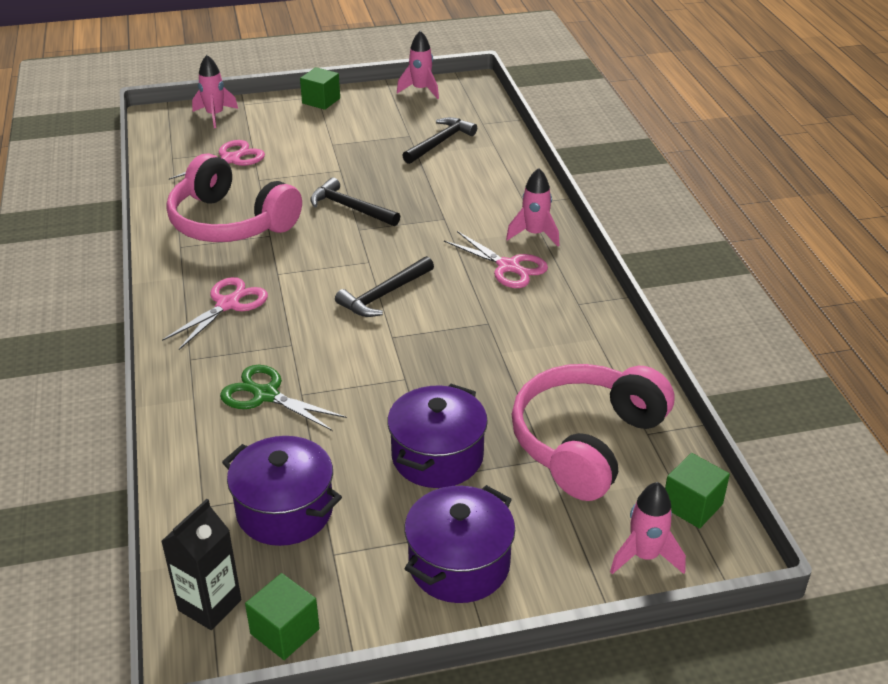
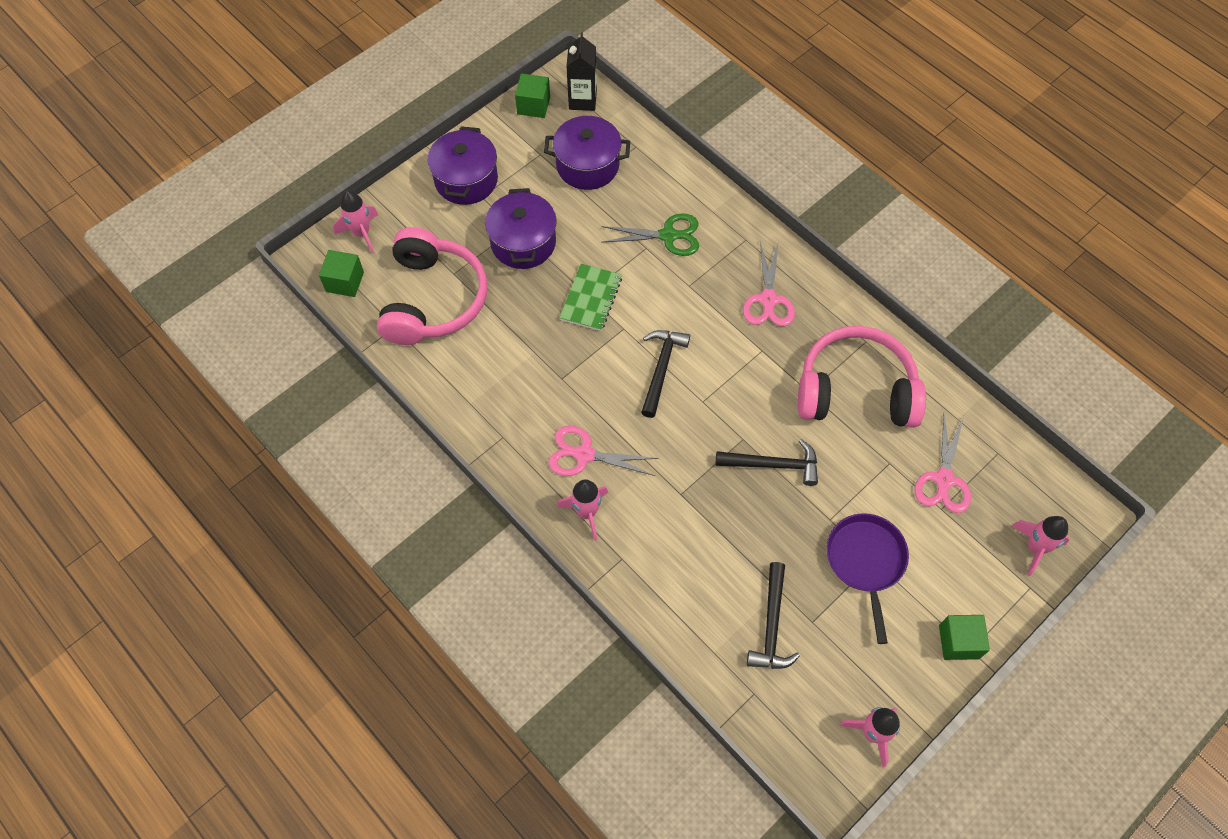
camera: 150 degrees right, 25 degrees up
(339, 145) = (865, 561): none -> purple pan
(404, 373) = (591, 298): none -> green notebook

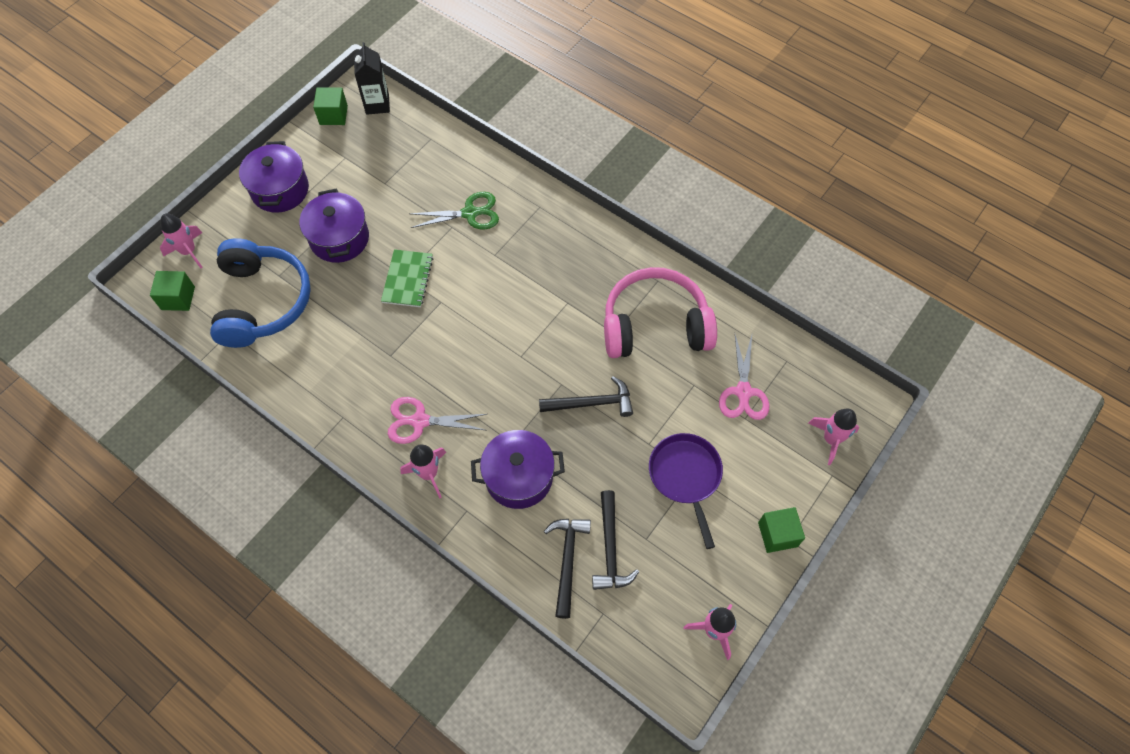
camera: 10 degrees left, 0 degrees up
(432, 299) = (262, 302): pink headphones -> blue headphones
(587, 165) = (389, 161): purple pot -> purple pot (519, 477)
(661, 369) = (479, 333): black hammer -> black hammer (567, 561)
(768, 299) = (567, 257): pink scissors -> none

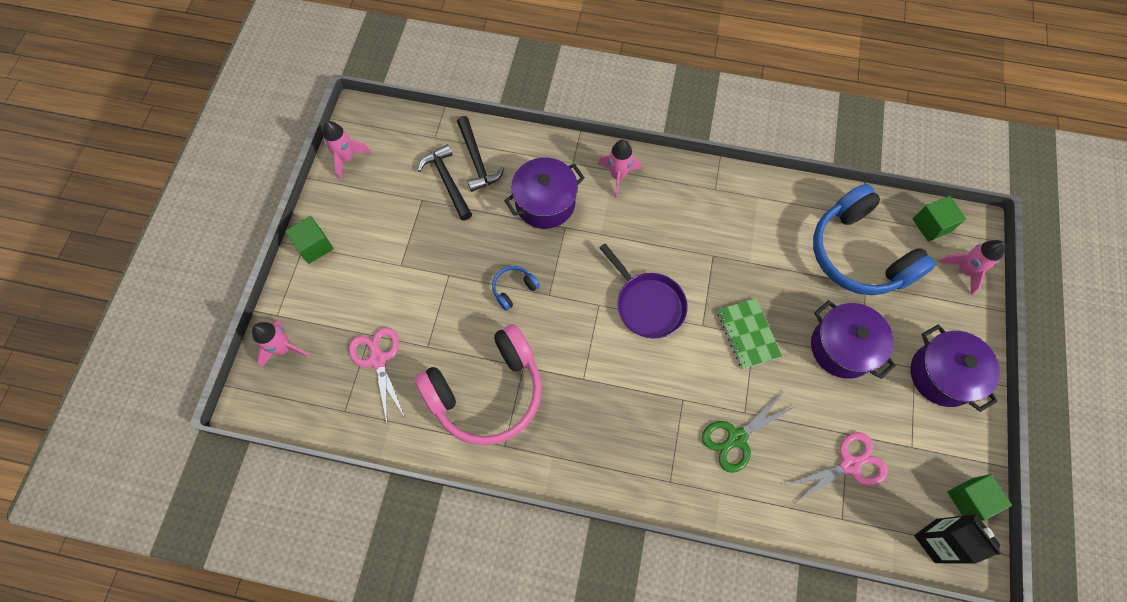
camera: 155 degrees right, 5 degrees up
(420, 421) = (651, 212): pink scissors -> pink scissors (849, 465)
(591, 403) = (514, 289): black hammer -> blue headphones
(685, 476) = (406, 260): purple pan -> purple pan (647, 304)

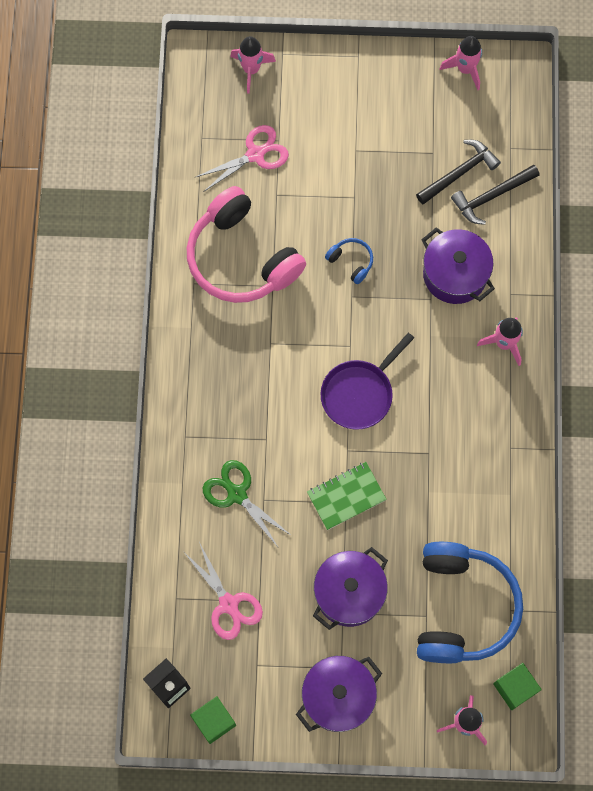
camera: 80 degrees right, 5 degrees up
(314, 246) = (360, 66): green cube -> none
(858, 254) = (462, 607): blue headphones -> blue headphones turned 135 degrees clockwise

